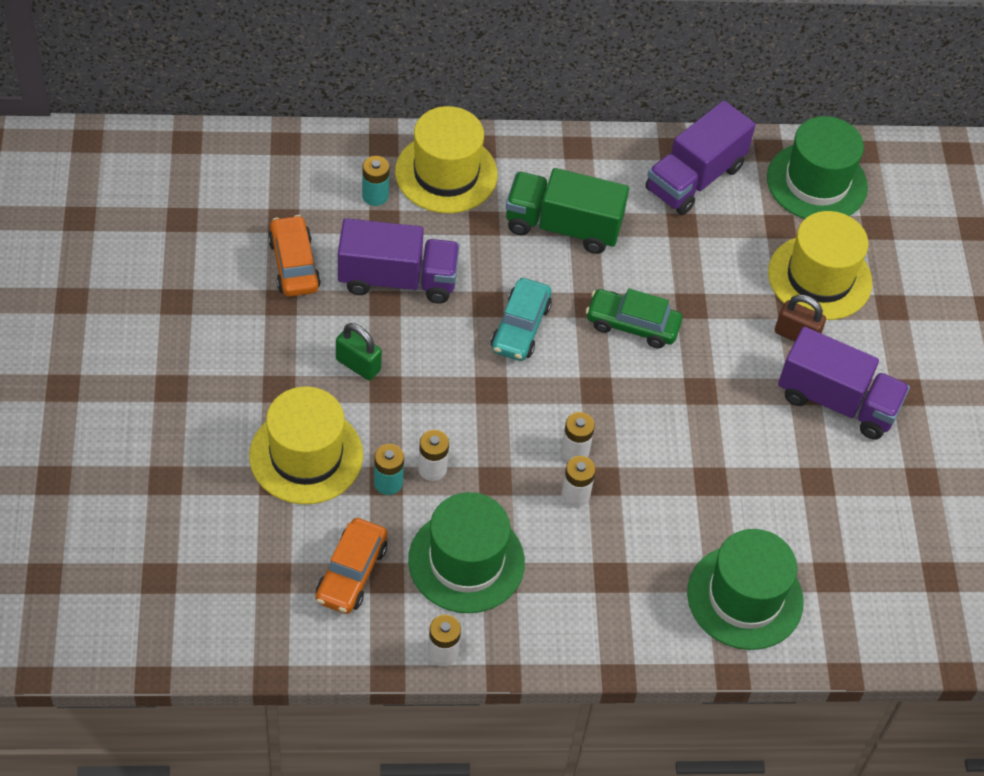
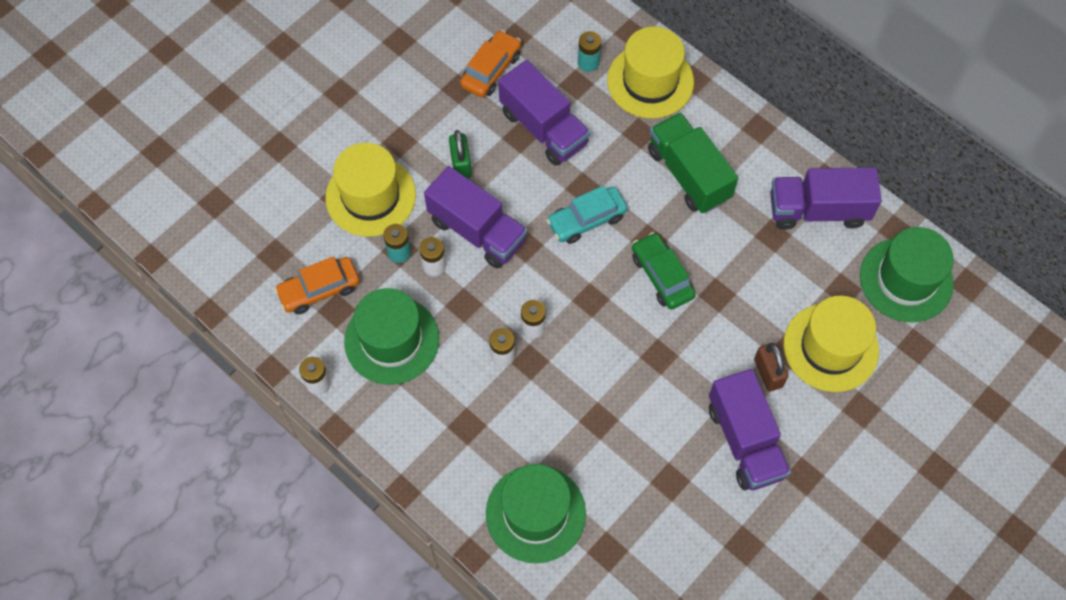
camera: 50 degrees right, 10 degrees up
(436, 409) = (477, 230): none -> purple truck

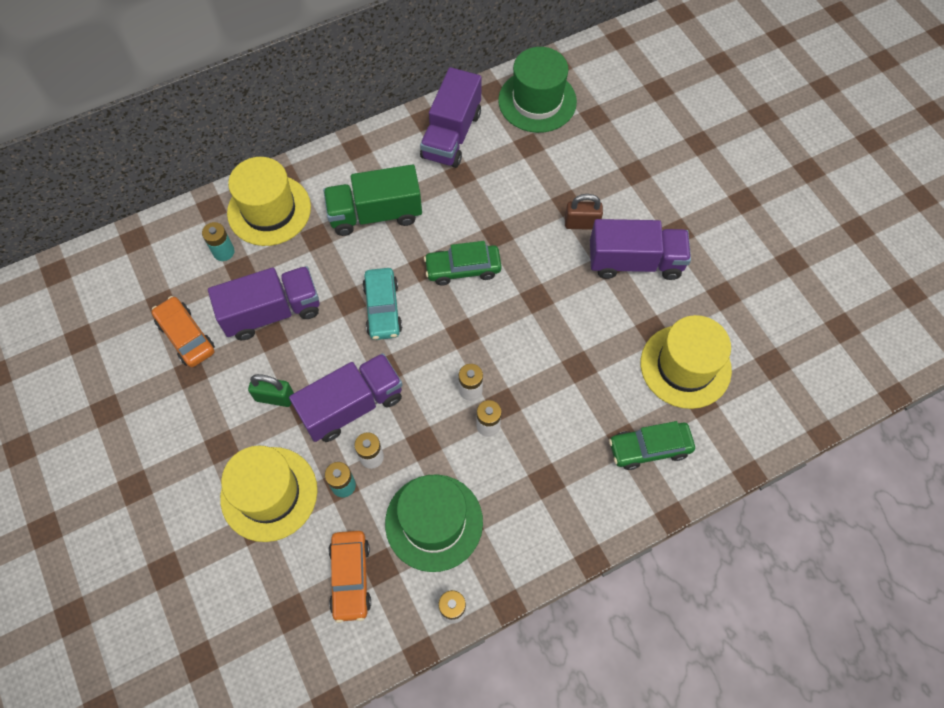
camera: 70 degrees left, 0 degrees up
(535, 513) = (649, 448): green hat -> green car
(830, 347) = (575, 172): yellow hat -> yellow hat (685, 366)

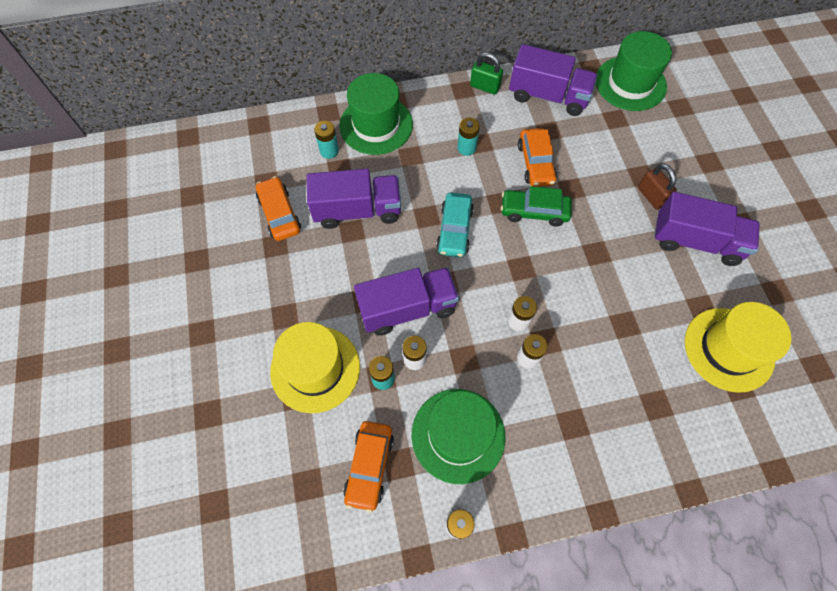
camera: 15 degrees right, 0 degrees up
(269, 210) = (376, 125): yellow hat -> green hat
(274, 397) = (341, 284): green padlock -> green padlock (485, 87)
(375, 214) = (466, 148): green truck -> turquoise battery
(451, 135) = (548, 96): purple truck -> purple truck turned 105 degrees counterclockwise
(453, 215) = (535, 163): none -> orange car
(581, 223) = (651, 196): brown padlock -> brown padlock turned 45 degrees clockwise
(649, 448) = (679, 419): green car -> none

